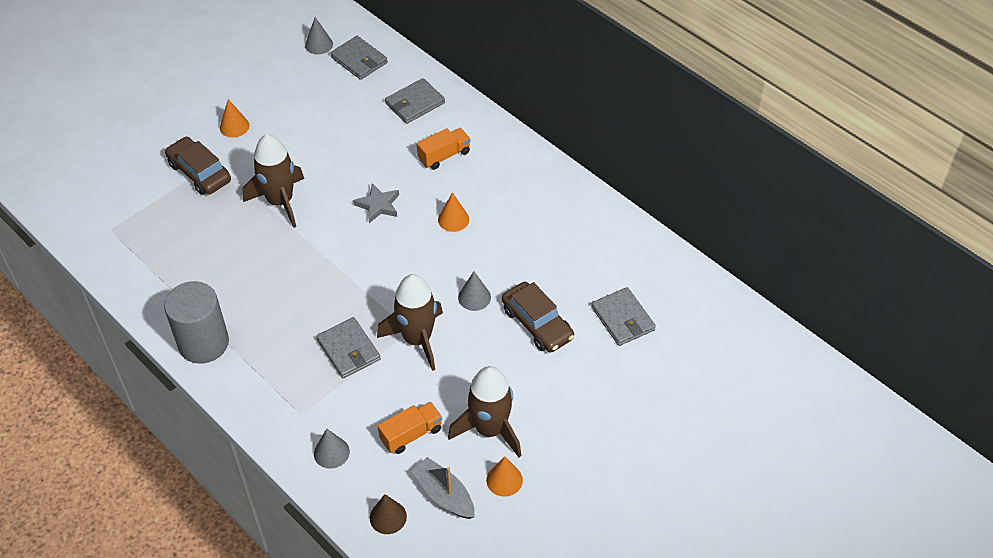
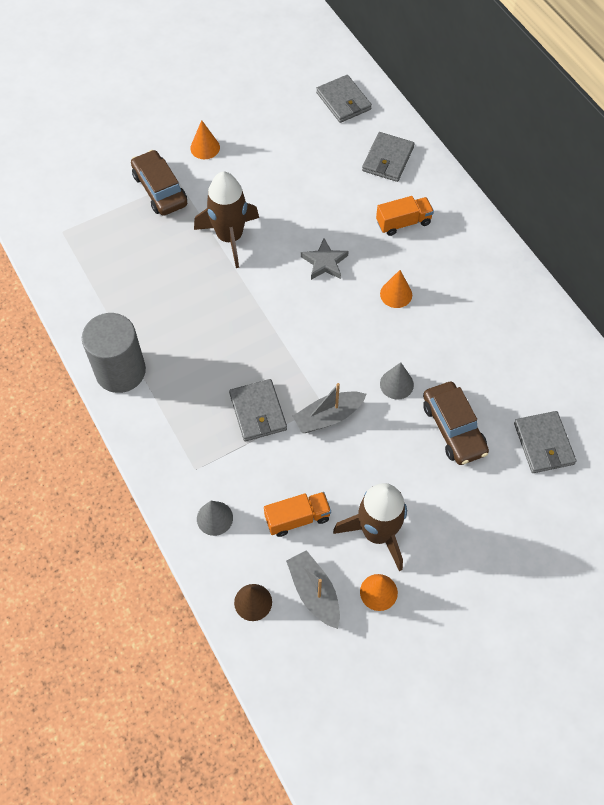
camera: 15 degrees right, 10 degrees up
(319, 44) = (308, 76): grey cone -> none
(414, 103) = (387, 159): grey wallet -> grey wallet turned 45 degrees counterclockwise
(417, 339) = (328, 416): brown rocket -> grey boat

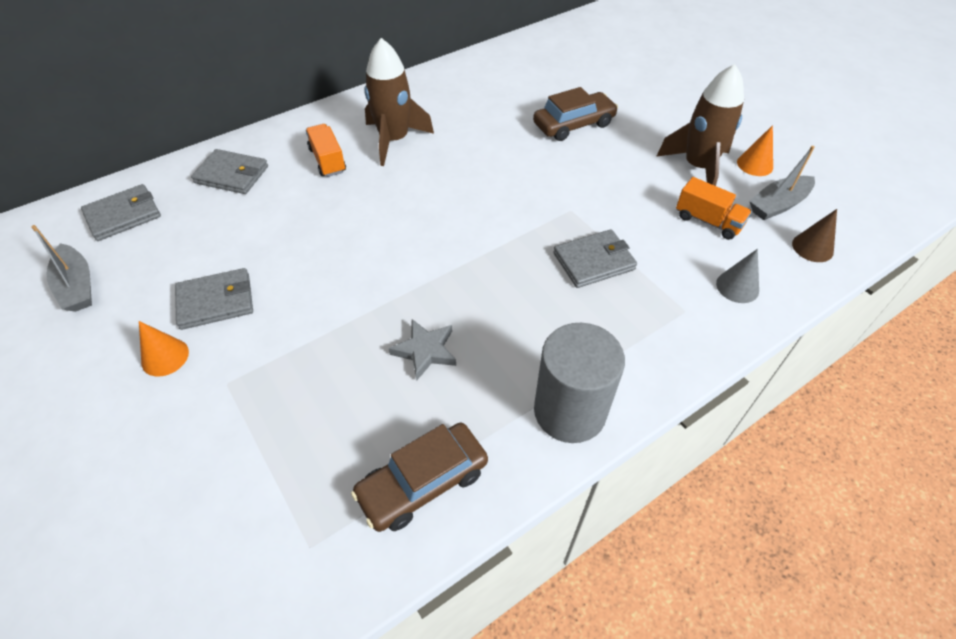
camera: 95 degrees left, 10 degrees down
(160, 190) = (238, 406): brown car -> brown car (423, 482)
(230, 237) = (338, 311): brown rocket -> brown rocket (394, 140)
(297, 518) = (708, 221): orange truck -> orange truck turned 150 degrees clockwise
(324, 262) = (381, 218): grey star -> grey star (425, 351)
(328, 416) = (584, 205): grey boat -> grey boat (77, 286)
(396, 294) = (424, 163): orange cone -> none
(396, 384) = (534, 160): grey cone -> none
(543, 444) = (574, 78): grey wallet -> grey wallet (216, 301)

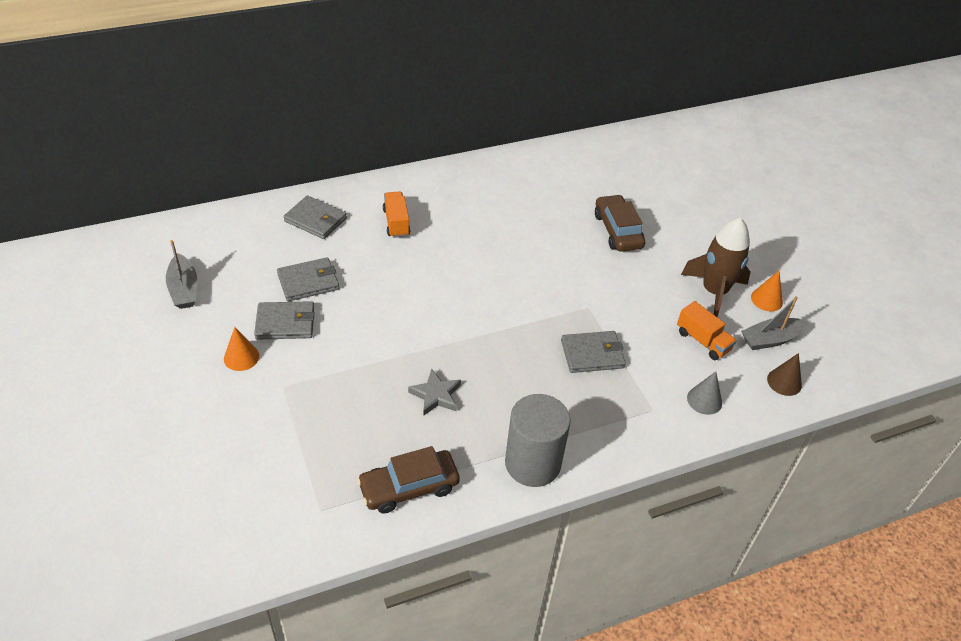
camera: 10 degrees right, 5 degrees down
(123, 215) = (225, 238): grey wallet -> grey wallet (308, 282)
(394, 140) = (457, 215): brown rocket -> none
(573, 124) = (617, 231): brown car -> brown car turned 90 degrees counterclockwise

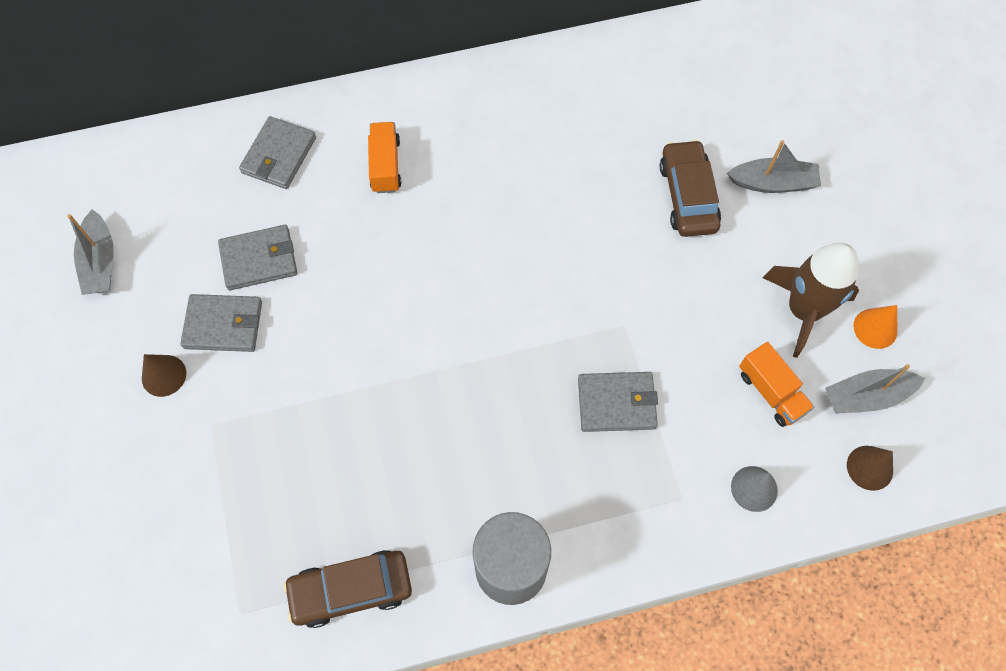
camera: 10 degrees right, 20 degrees up
(241, 357) = (164, 375): orange cone -> brown cone
(315, 220) = (279, 155): grey wallet -> grey wallet turned 75 degrees clockwise
(436, 395) = (402, 453): grey star -> none
(675, 221) = (773, 183): none -> grey boat

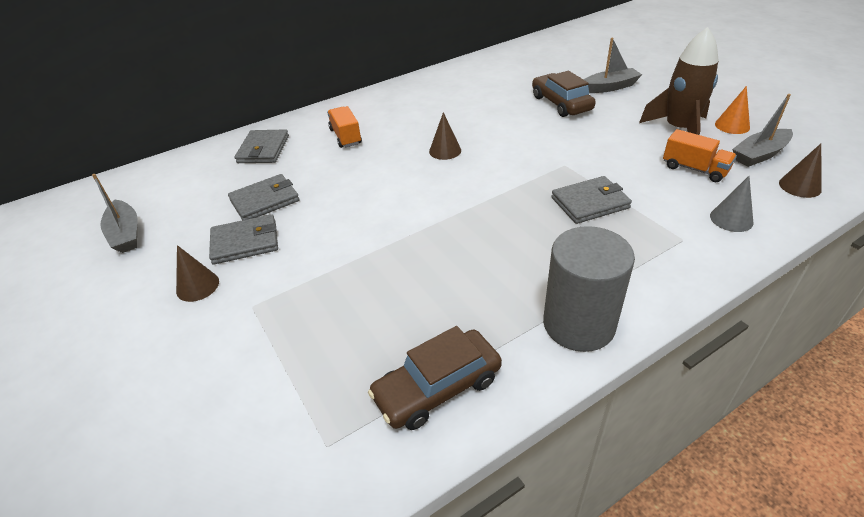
camera: 15 degrees left, 25 degrees down
(495, 242) = (445, 150): none -> brown cone

